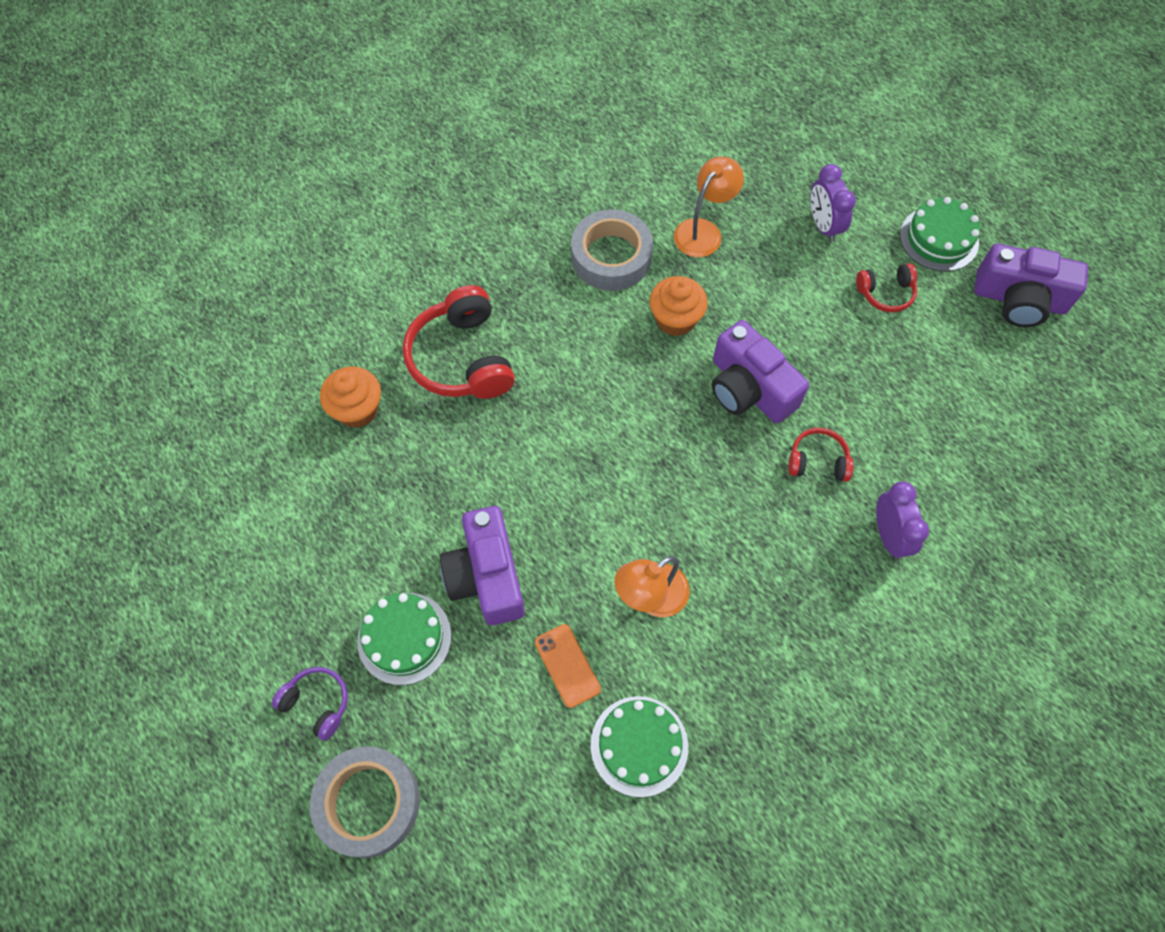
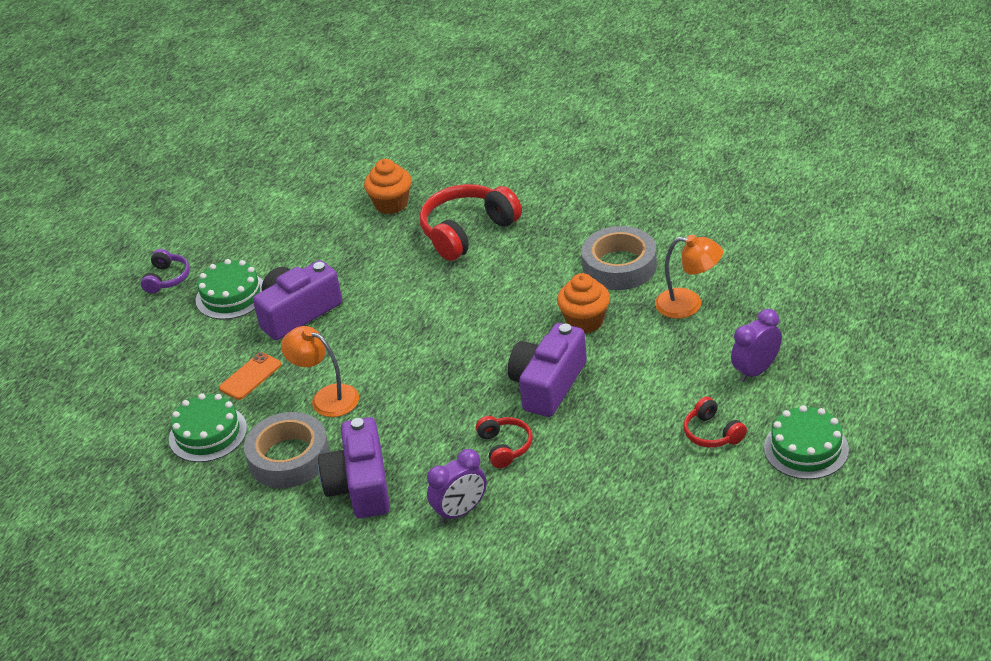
camera: 70 degrees right, 25 degrees down
(368, 803) = (111, 327): grey tape -> grey tape (289, 458)
(1019, 299) = (778, 524): purple camera -> purple camera (360, 485)

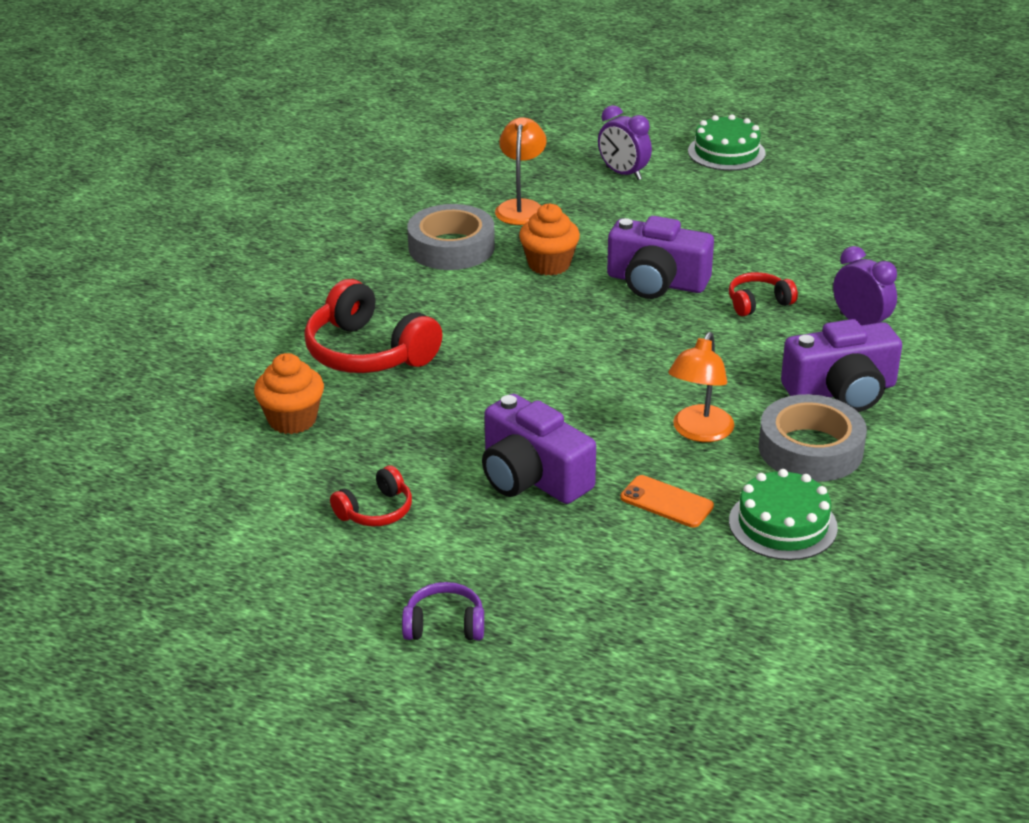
camera: 100 degrees left, 5 degrees down
(231, 295) = (491, 547): green cake -> none
(712, 433) = (715, 194): red headphones -> red headphones (376, 511)

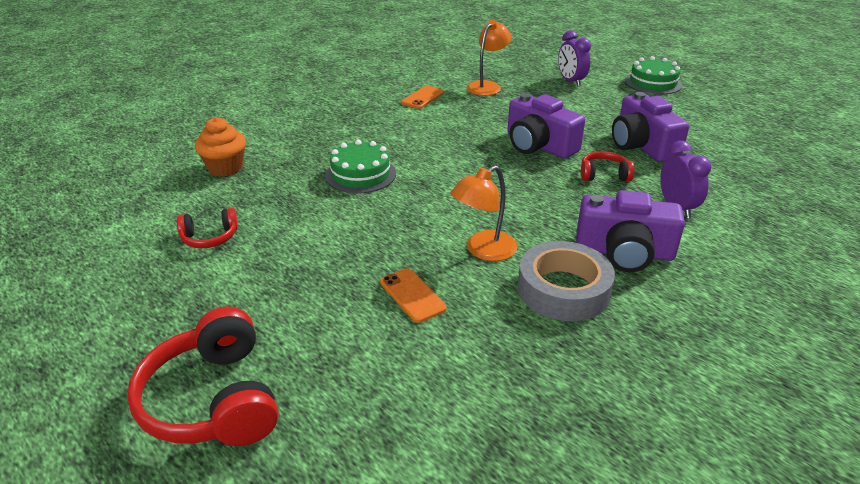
camera: 25 degrees right, 0 degrees up
(368, 352) = (312, 142): red headphones -> red headphones (213, 400)
(444, 625) = (162, 335): purple headphones -> none
(451, 247) = (422, 98): grey tape -> orange phone
(532, 477) = (333, 246): purple camera -> purple camera (642, 145)
(549, 264) = (475, 119): orange cupcake -> none
(782, 524) = (491, 344): green cake -> green cake (360, 174)

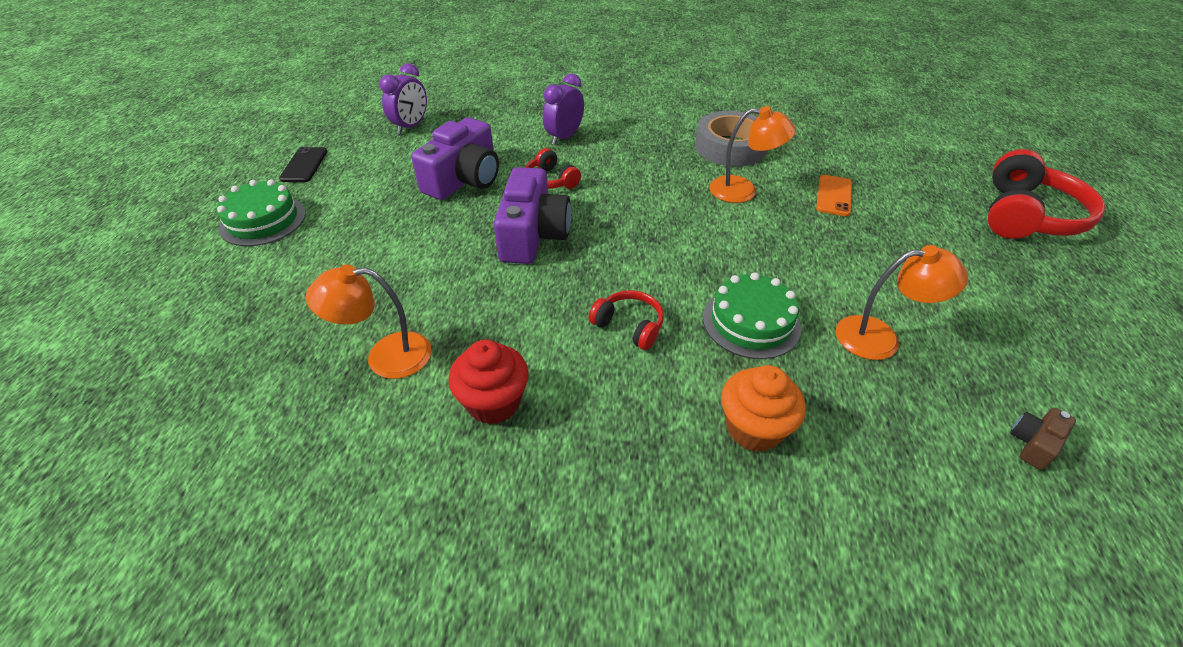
camera: 130 degrees left, 10 degrees up
(166, 202) = (1033, 443): none -> brown camera
(210, 238) = (986, 347): red headphones -> red headphones (629, 326)
(225, 168) = (917, 459): orange cupcake -> orange cupcake (753, 428)
(281, 206) = (880, 337): none -> orange lamp
(422, 98) = (494, 402): orange phone -> red cupcake
(571, 81) = (303, 285): purple clock -> purple clock (411, 126)
(624, 252) = (655, 140): purple camera -> none
(721, 103) = (304, 165): none -> black phone

